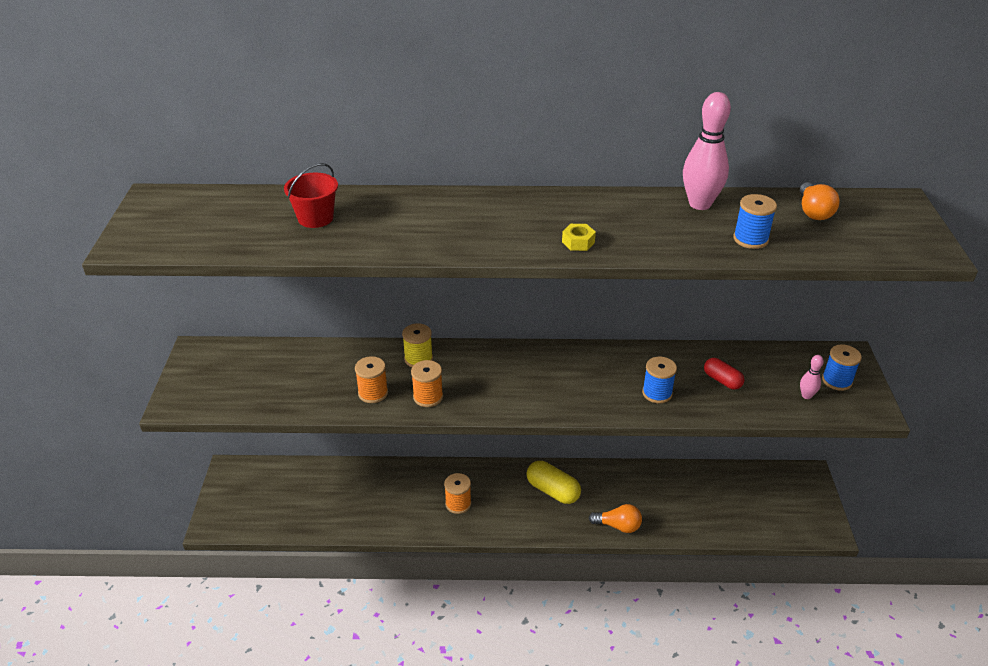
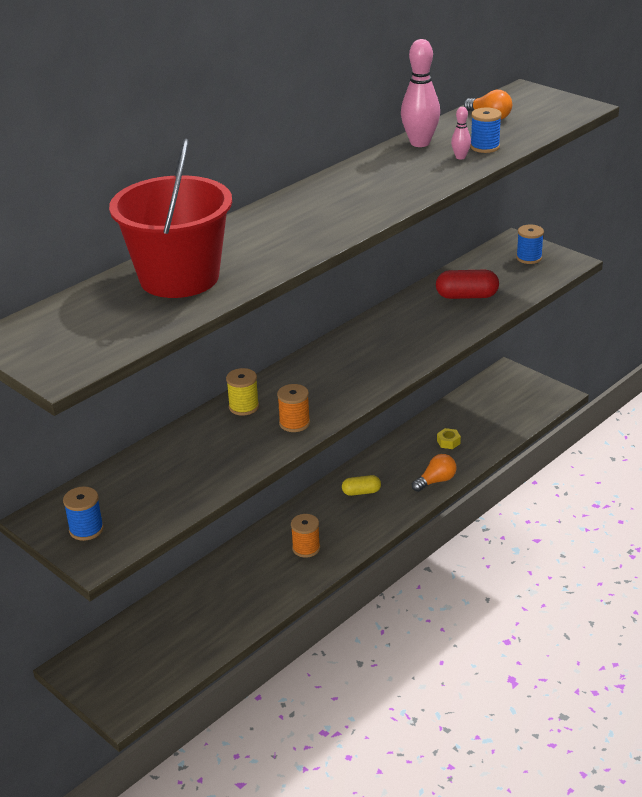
camera: 45 degrees left, 5 degrees down
(315, 218) = (179, 278): red bucket -> red bucket, size x2.16
(373, 393) = (249, 447): orange spool -> none
(552, 491) = (361, 492): yellow capsule -> yellow capsule, size x0.64
(578, 242) = (391, 198): yellow nut -> yellow nut (448, 442)
(657, 393) = (440, 326): blue spool -> blue spool (86, 529)
(722, 380) = (466, 296): red capsule -> red capsule, size x1.56
(806, 395) = (525, 276): pink bowling pin -> pink bowling pin (460, 157)

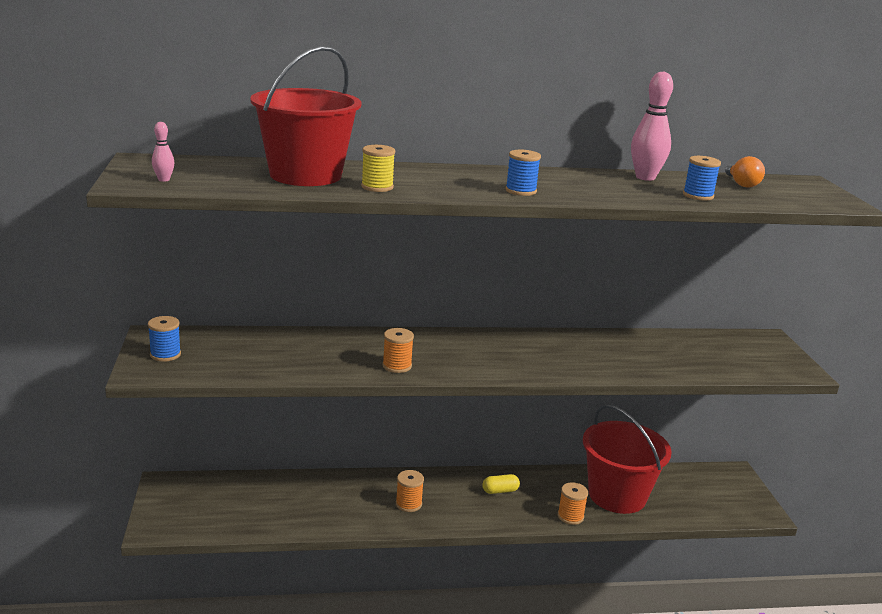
camera: 35 degrees right, 10 degrees down
(244, 407) = (379, 340): yellow spool -> yellow spool (377, 187)
(361, 492) = (500, 491): yellow capsule -> yellow capsule turned 45 degrees counterclockwise
(436, 481) = (570, 516): orange light bulb -> orange spool
(448, 442) = (617, 495): yellow nut -> red bucket
(460, 157) = (662, 194): pink bowling pin -> pink bowling pin (164, 180)
(466, 296) = (666, 353): red capsule -> none
(529, 258) = (765, 353): blue spool -> blue spool (520, 191)

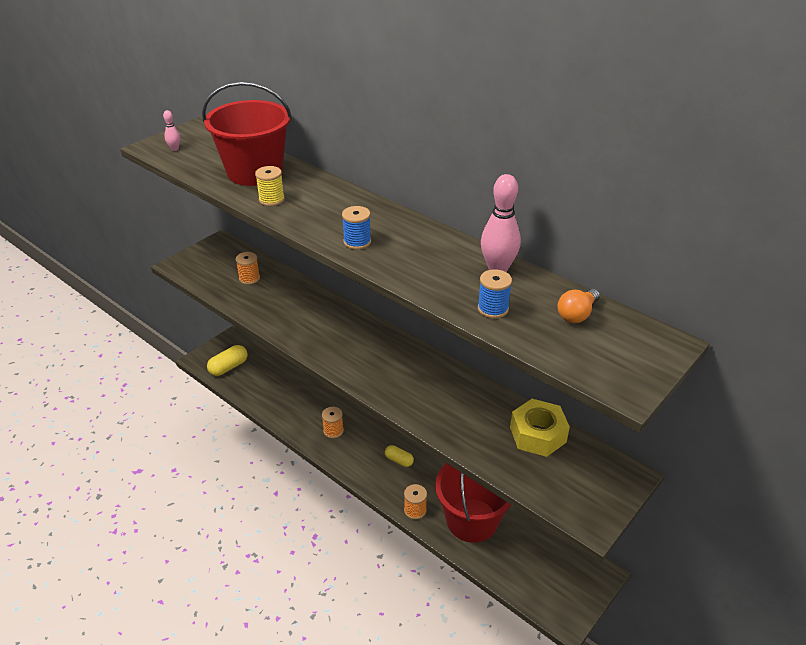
camera: 50 degrees right, 15 degrees up
(165, 354) = (205, 258): blue spool -> none
(204, 516) = (228, 367): none -> yellow capsule
(397, 366) = (301, 333): orange spool -> orange spool (249, 278)
(687, 343) = (537, 434): none -> yellow nut

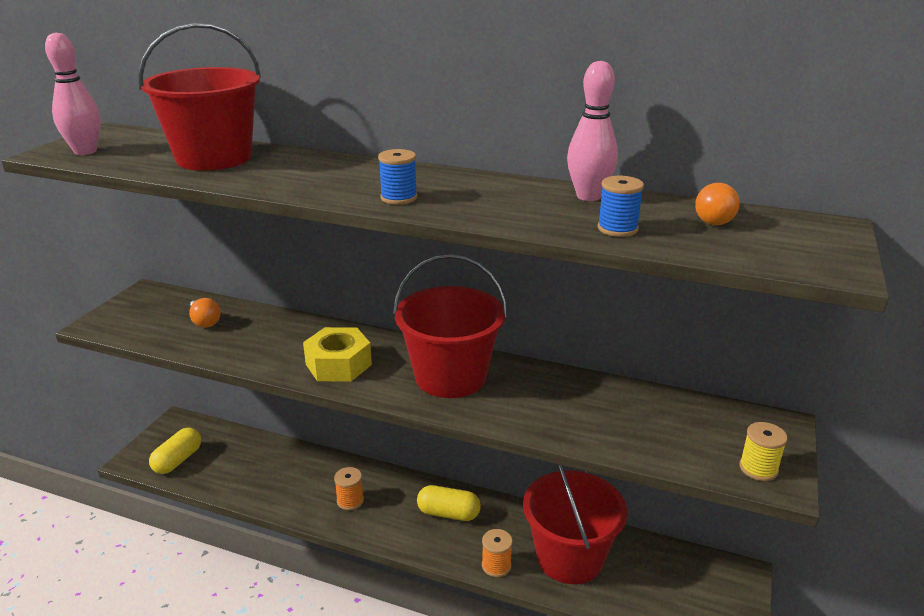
camera: 20 degrees left, 10 degrees down
(174, 149) = (85, 151): pink bowling pin -> pink bowling pin, size x2.04
(249, 278) = (205, 321): orange spool -> orange light bulb
(271, 199) = (255, 177): yellow spool -> yellow spool (758, 468)
(398, 368) = (450, 377): none -> red bucket
(399, 460) = (448, 513): yellow capsule -> yellow capsule, size x1.56
(537, 434) = (656, 408): yellow nut -> yellow nut (338, 364)

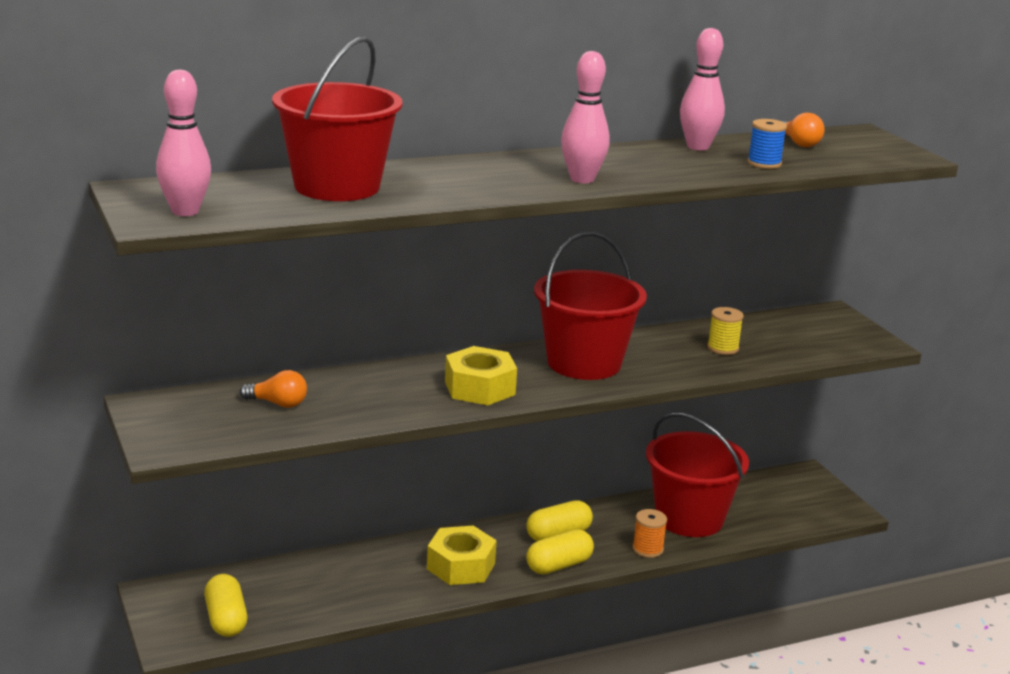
camera: 45 degrees left, 5 degrees down
(350, 501) = (461, 566): orange spool -> yellow nut
(399, 198) = (582, 179): blue spool -> pink bowling pin
(412, 539) = (559, 565): none -> yellow capsule
(758, 468) = (859, 341): yellow spool -> yellow spool (723, 348)

